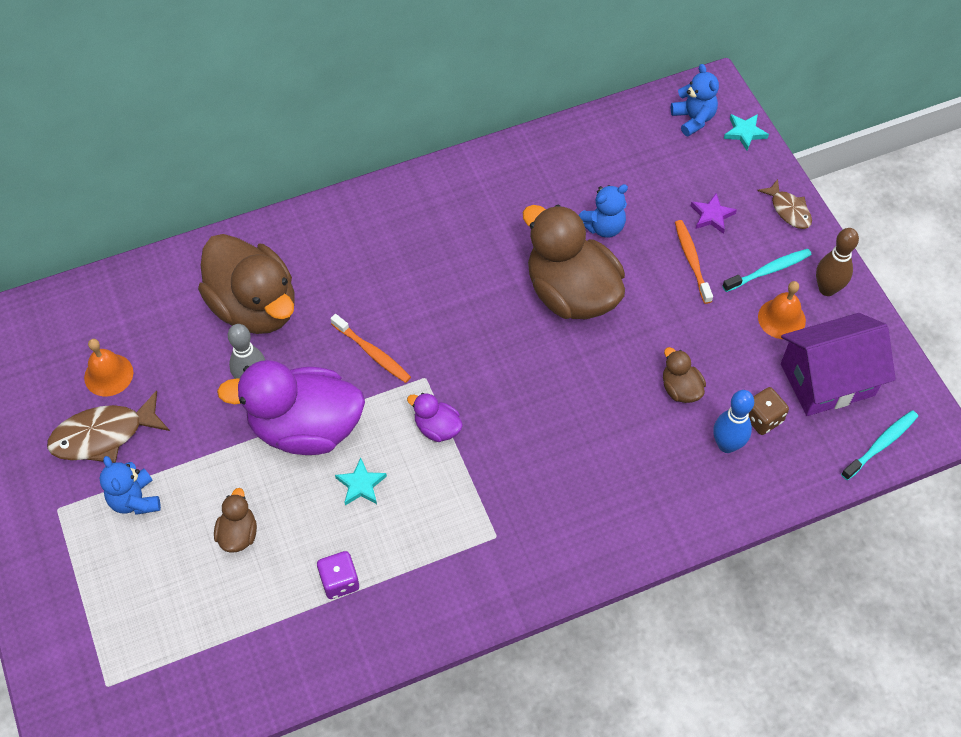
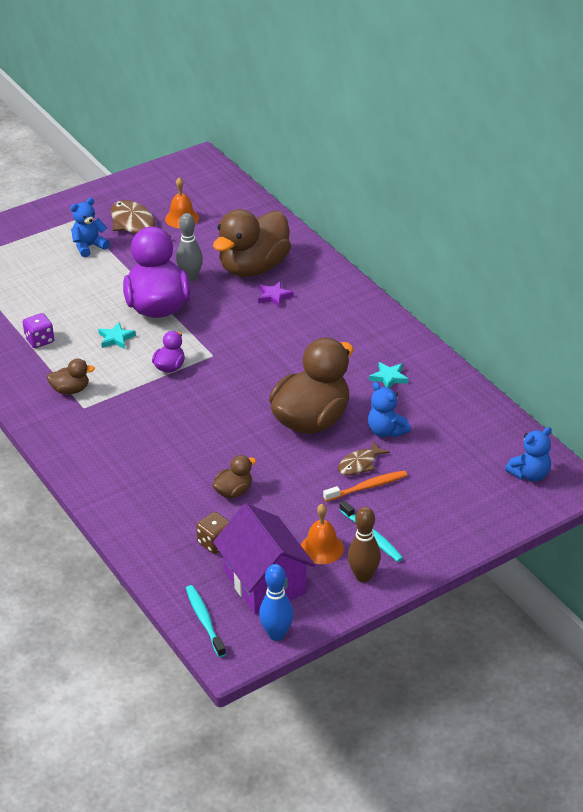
camera: 80 degrees right, 20 degrees down
(238, 534) = (70, 292): brown duck -> brown duck (70, 390)
(372, 353) = (228, 327): orange toothbrush -> none
(712, 215) = (421, 495): purple star -> purple star (274, 296)
(727, 445) = (185, 523): blue bowling pin -> blue bowling pin (276, 634)
(744, 133) = (527, 509): turquoise star -> turquoise star (389, 378)
(788, 210) = (446, 545): brown fish -> brown fish (359, 464)
(880, 444) = (204, 620): turquoise toothbrush -> turquoise toothbrush turned 150 degrees counterclockwise

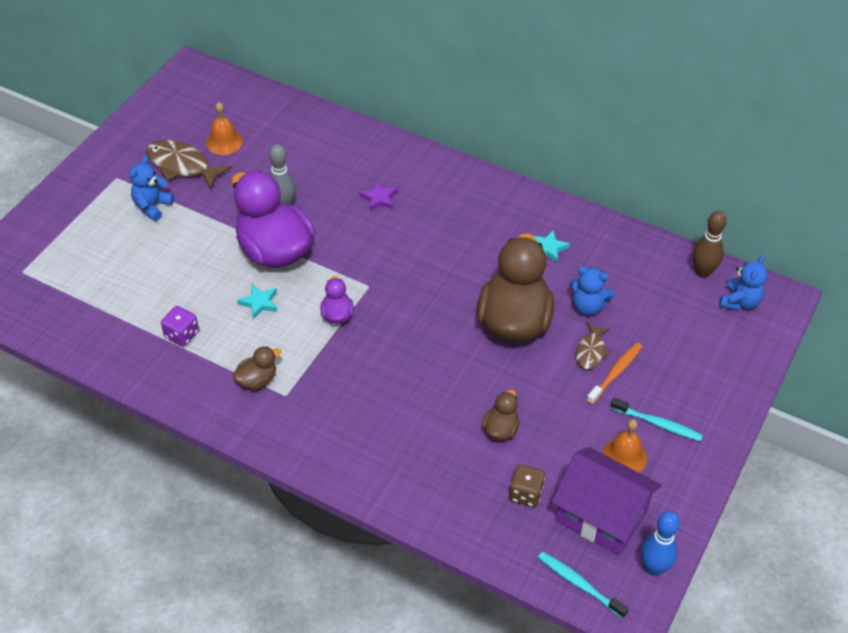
camera: 30 degrees left, 10 degrees up
(253, 268) = (336, 174): brown duck -> none
(363, 576) = (682, 470): brown bowling pin -> brown bowling pin (703, 272)

